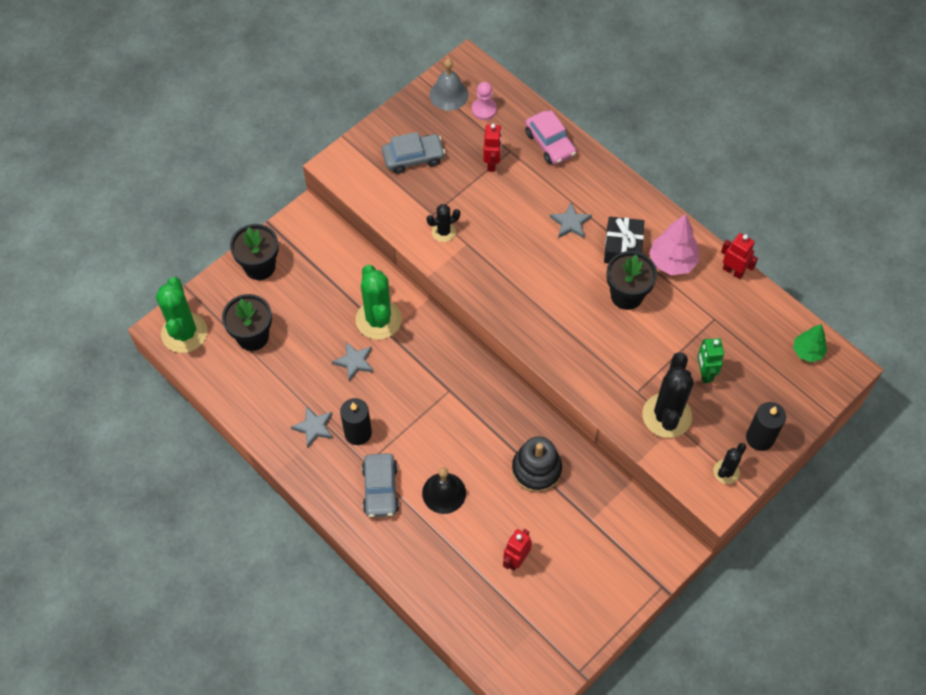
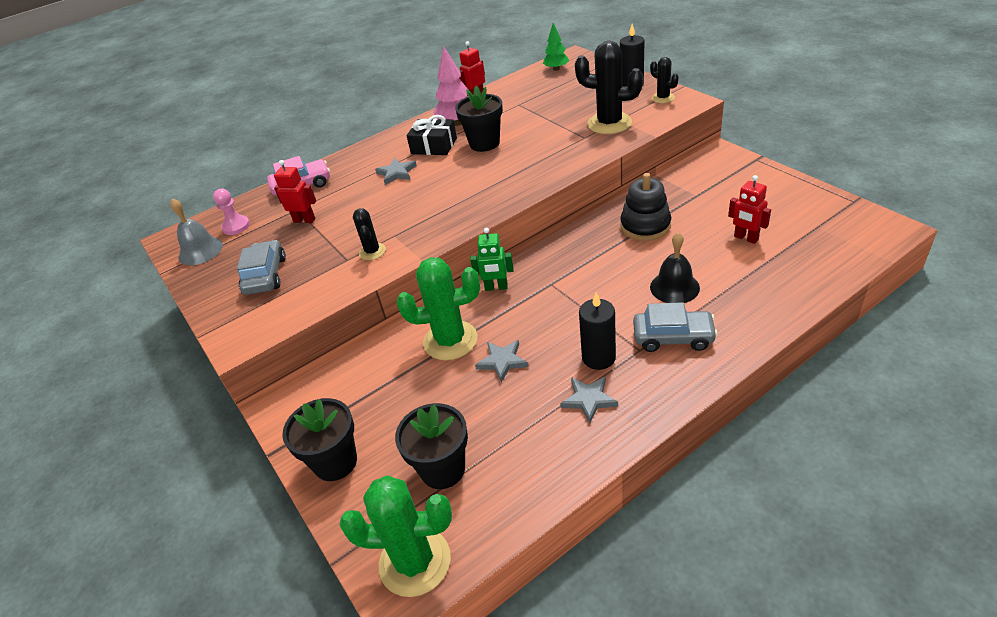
camera: 75 degrees left, 20 degrees down
(704, 373) = (569, 108): green robot -> green robot (496, 287)

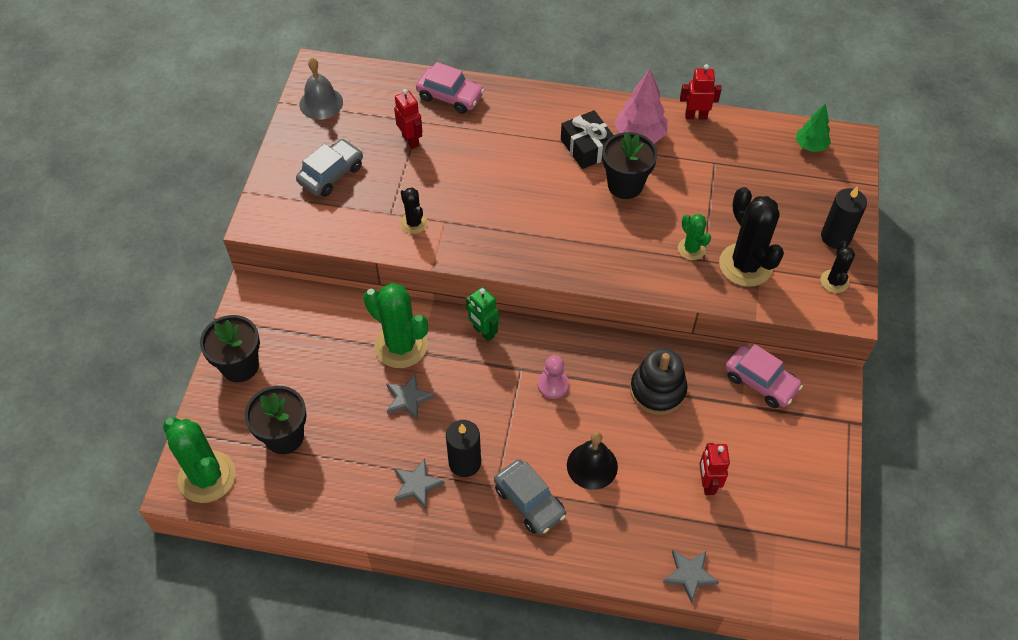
camera: 40 degrees right, 15 degrees up
(236, 226) = (365, 99): pink pawn -> pink pawn (553, 385)
(372, 251) = (414, 223): black cactus -> black cactus turned 60 degrees counterclockwise
(396, 173) = (525, 152): grey star -> grey star (689, 574)
(569, 138) = (691, 249): none -> green cactus
(688, 180) = (761, 382): none -> pink car

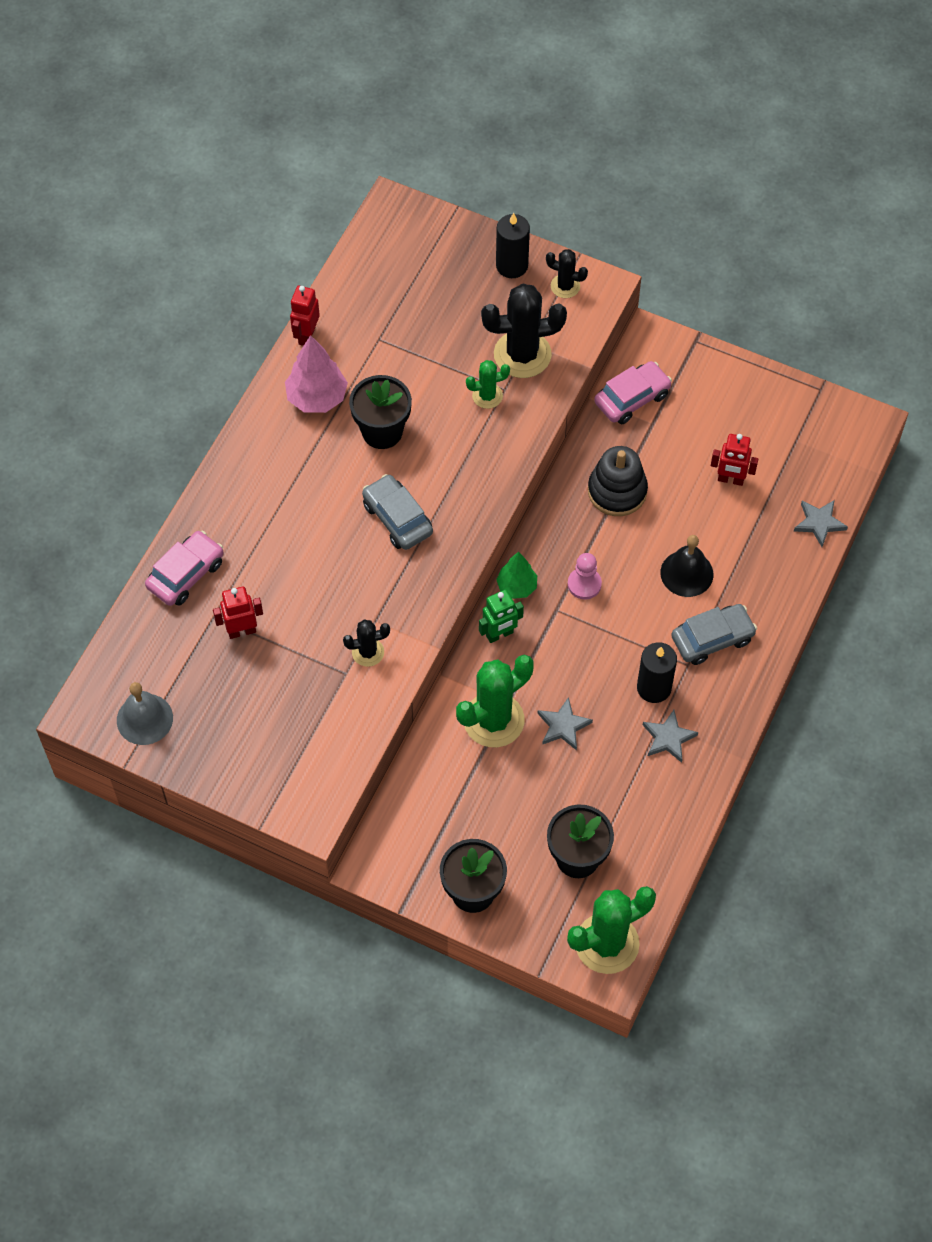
camera: 75 degrees left, 5 degrees up
(331, 174) = (265, 726): grey car -> grey car (397, 518)
(587, 147) = (316, 453): black gift -> none
(810, 146) = (386, 245): green tree -> green tree (517, 587)

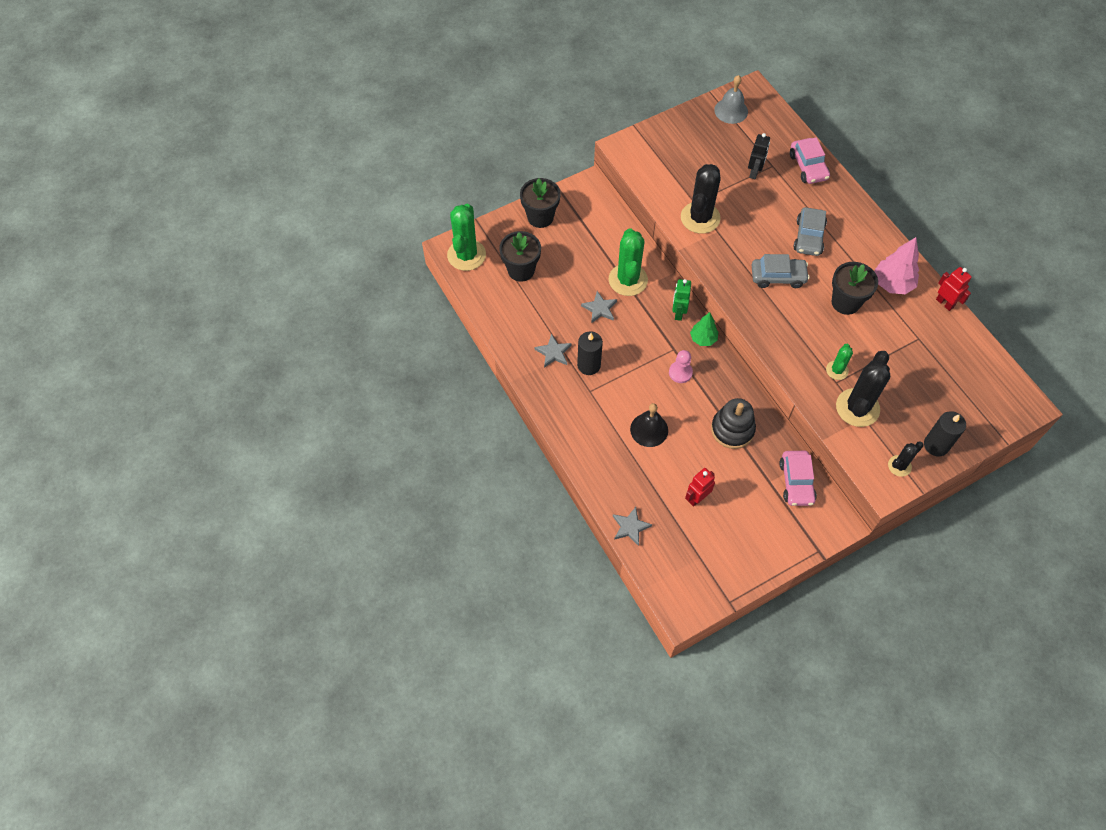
camera: 125 degrees right, 0 degrees up
(241, 631) = (754, 172): red robot -> black robot
(368, 652) = (700, 218): black cactus -> black cactus, size x1.91
(712, 639) = (596, 414): grey car -> grey car (809, 237)

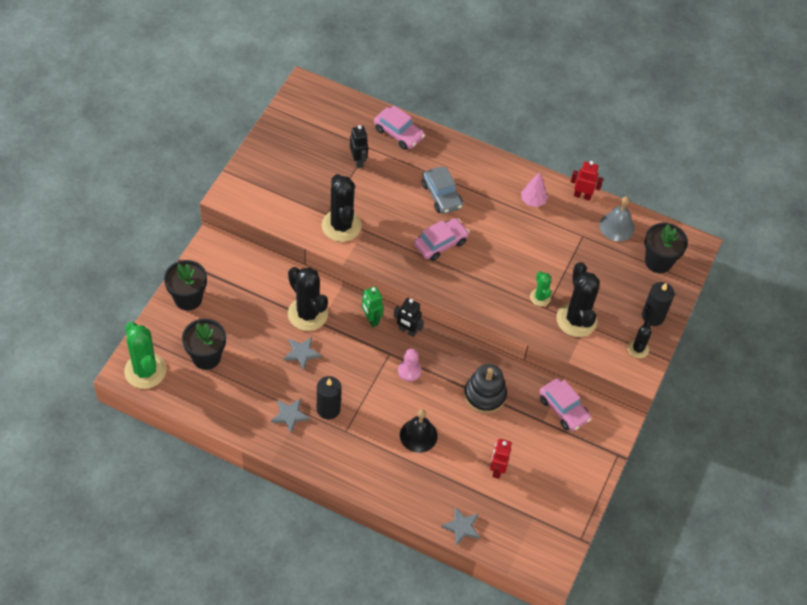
camera: 40 degrees left, 5 degrees down
(628, 280) = (307, 314): green cactus -> black cactus
(703, 339) = (407, 331): green tree -> black robot
(731, 110) = (299, 115): grey bell -> grey bell (617, 226)
(778, 277) = (440, 243): grey car -> pink car
(845, 302) = (508, 236): black flower pot -> black flower pot (658, 261)
(892, 284) = (533, 201): pink tree -> pink tree, size x0.65

